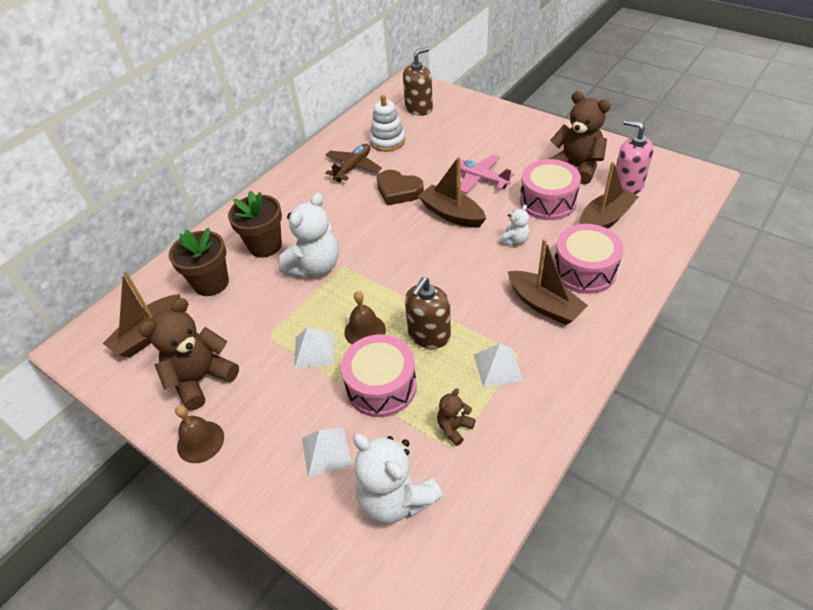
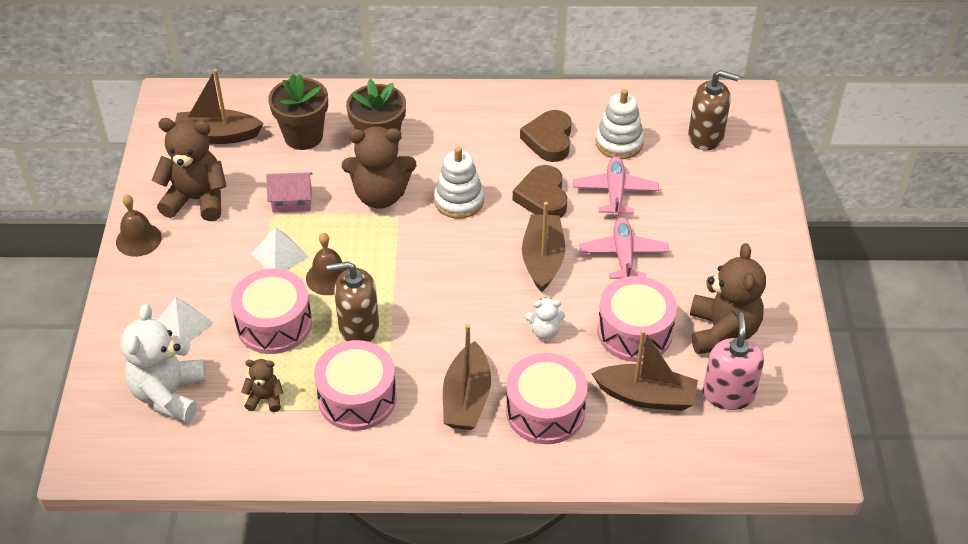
camera: 50 degrees right, 0 degrees up
(267, 318) = (292, 201): none -> pink house
(315, 267) = (380, 195): white teddy bear -> brown teddy bear
(353, 167) = (549, 140): brown plane -> brown heart
(361, 230) = (459, 201): none -> white stacking toy
(426, 160) = (615, 192): none -> pink plane
(498, 367) = (357, 398): white pyramid -> pink drum

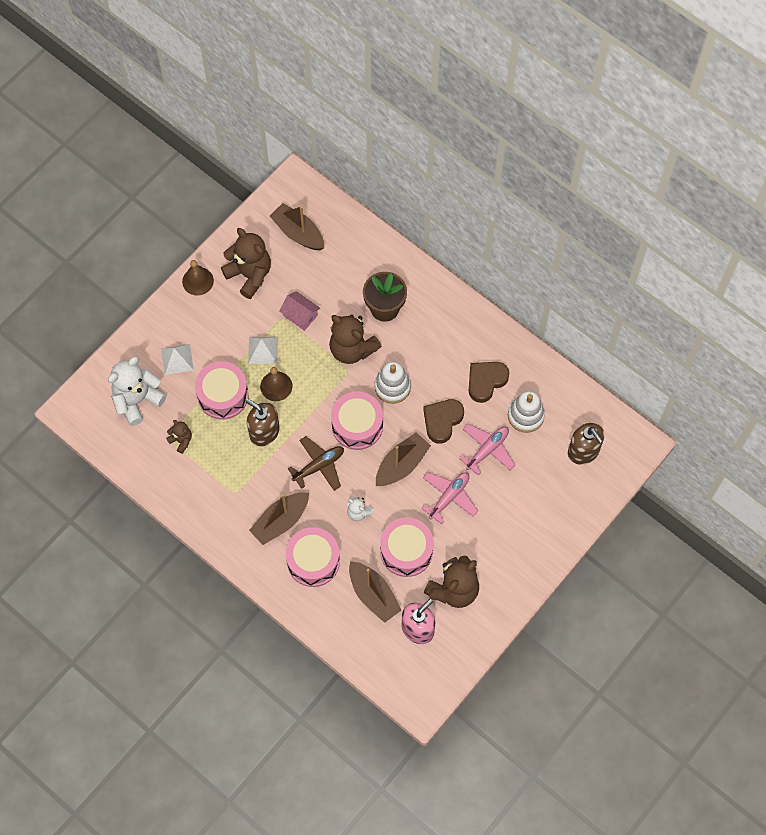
camera: 40 degrees right, 20 degrees up
(303, 136) = (346, 270): brown flower pot -> none
(357, 398) = (226, 476): pink drum -> pink drum (357, 425)
(454, 318) = (319, 466): none -> brown plane

